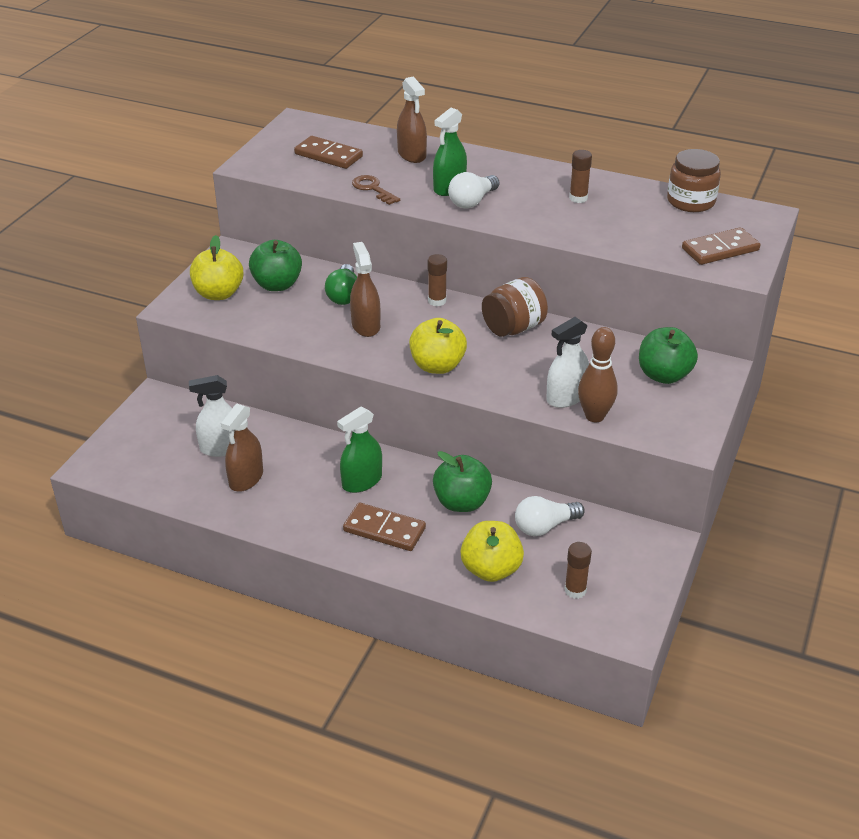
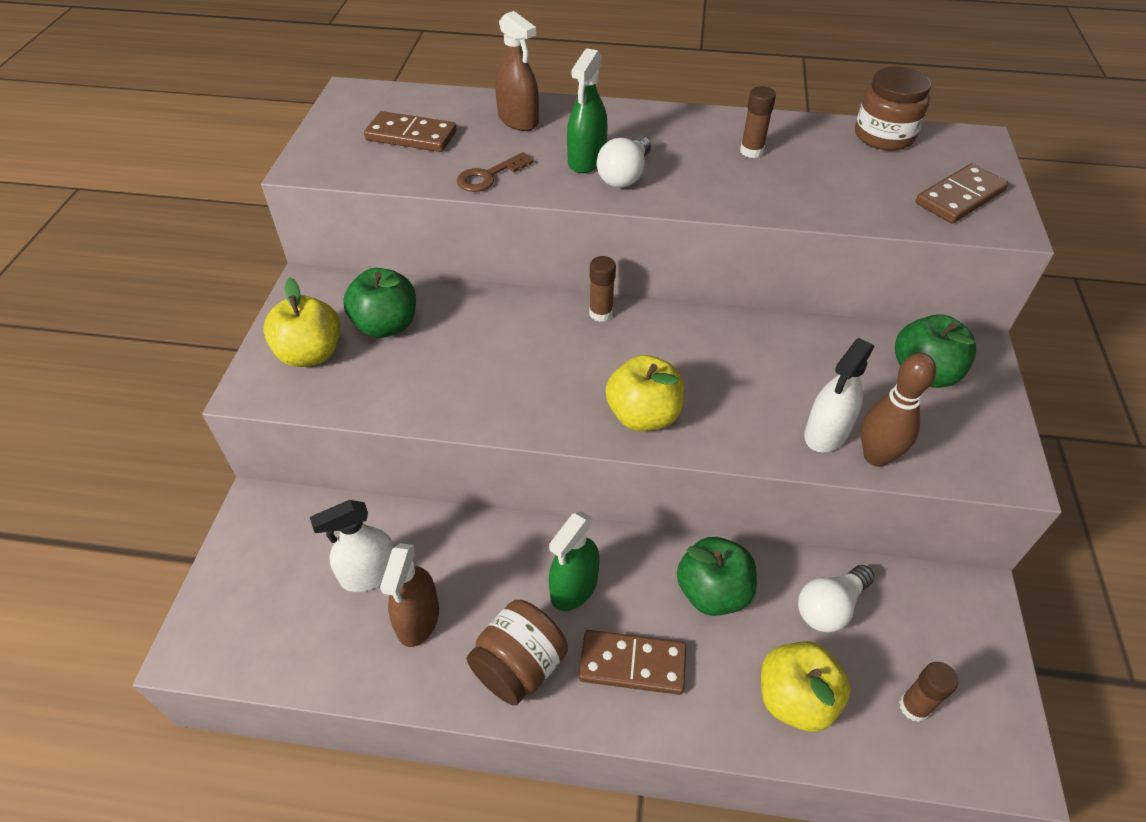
camera: 15 degrees left, 10 degrees up
(344, 295) = (480, 326): green light bulb -> none
(366, 325) = (525, 369): brown spray bottle -> none
(373, 189) = (488, 176): brown key -> brown key turned 75 degrees counterclockwise
(513, 328) = (711, 337): brown jar -> brown jar (519, 667)

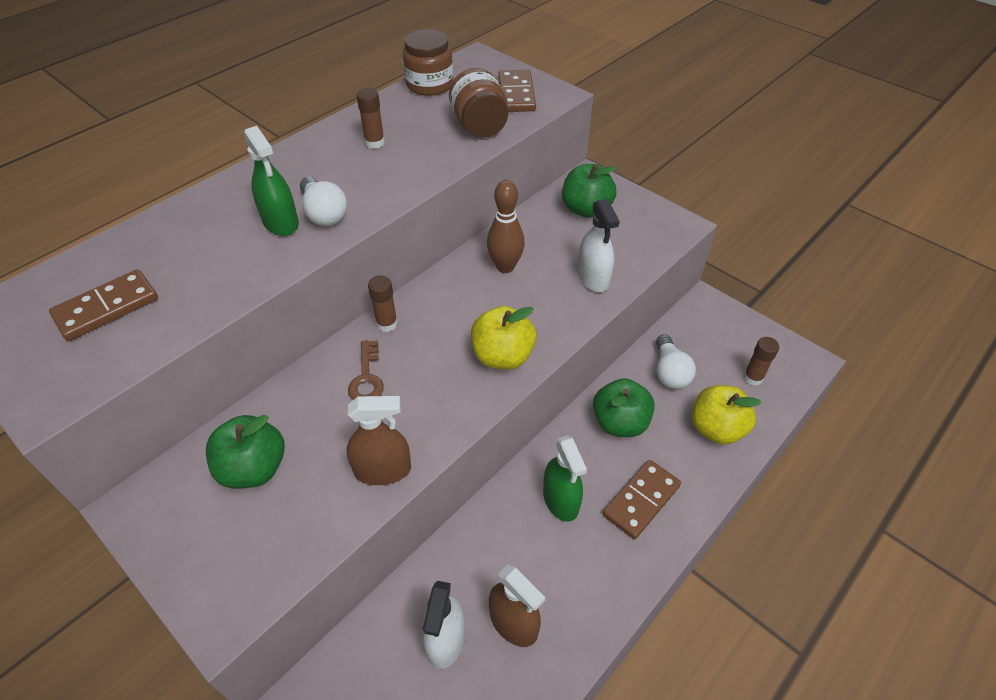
camera: 55 degrees left, 0 degrees up
(311, 354) = (227, 546): yellow apple -> none
(488, 176) = (228, 286): brown key -> brown key (366, 378)
(518, 120) = (180, 233): brown spray bottle -> brown spray bottle (382, 470)
(519, 667) = (599, 572): brown jar -> brown jar (479, 126)
(876, 456) = (627, 268): brown bowling pin -> brown bowling pin (505, 267)

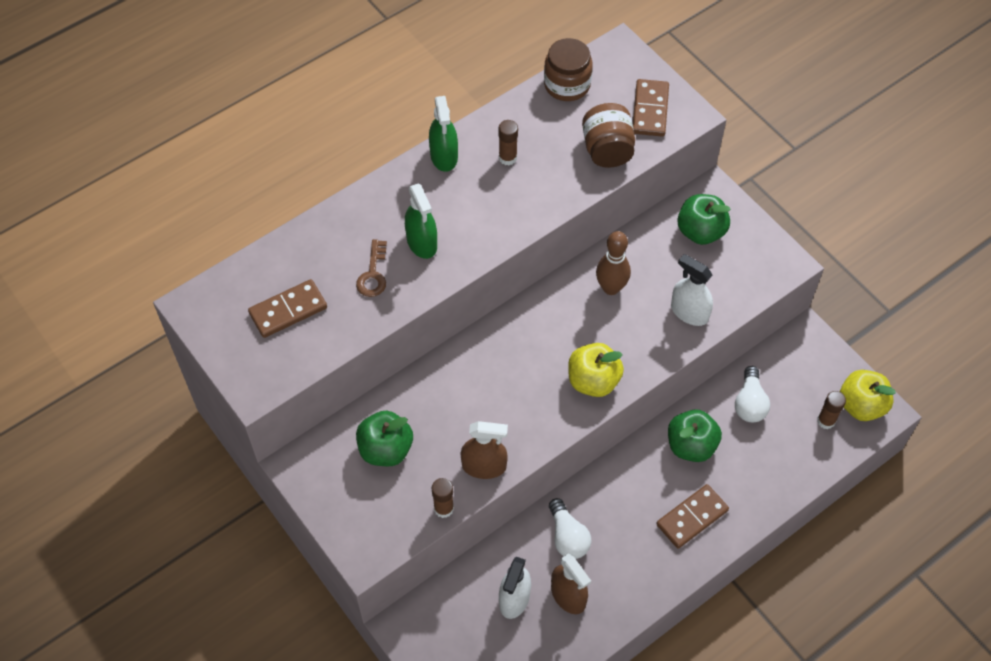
camera: 10 degrees right, 10 degrees up
(324, 213) = (458, 237): white light bulb -> white light bulb (567, 536)
(366, 378) = (477, 383): brown key -> brown key (373, 274)
(387, 324) = (498, 333): brown glue stick -> brown glue stick (443, 508)
(561, 500) = (624, 506): green spray bottle -> green spray bottle (444, 156)
(593, 278) = (689, 312): white spray bottle -> white spray bottle turned 135 degrees clockwise
(716, 429) = (776, 465): yellow apple -> yellow apple (861, 405)

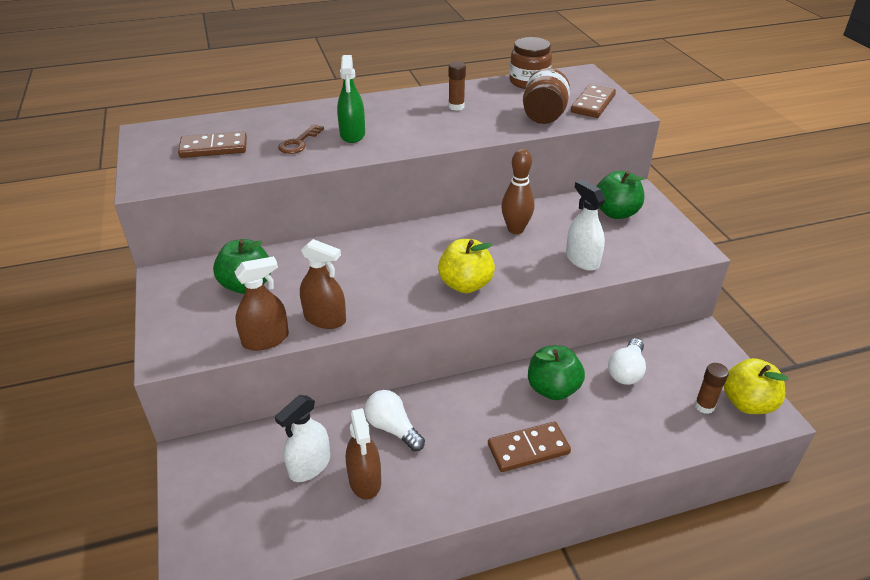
camera: 20 degrees right, 20 degrees down
(443, 508) = (265, 339): brown glue stick -> brown spray bottle
(444, 156) = (405, 97): green spray bottle -> none
(567, 536) = (393, 428): white light bulb -> white light bulb turned 135 degrees clockwise

